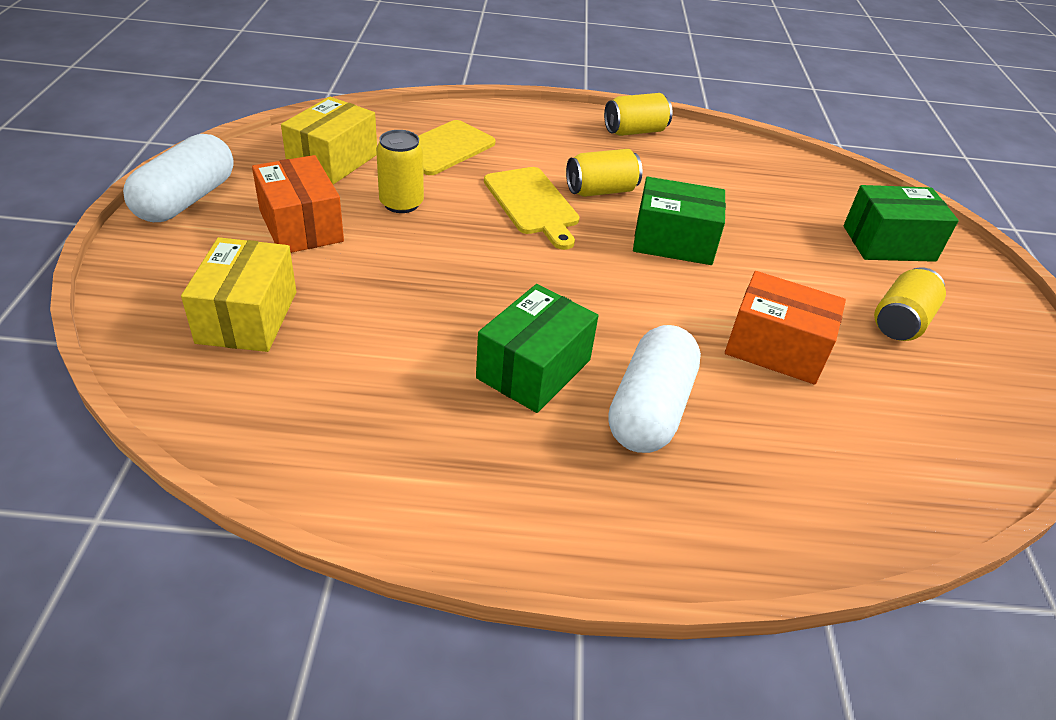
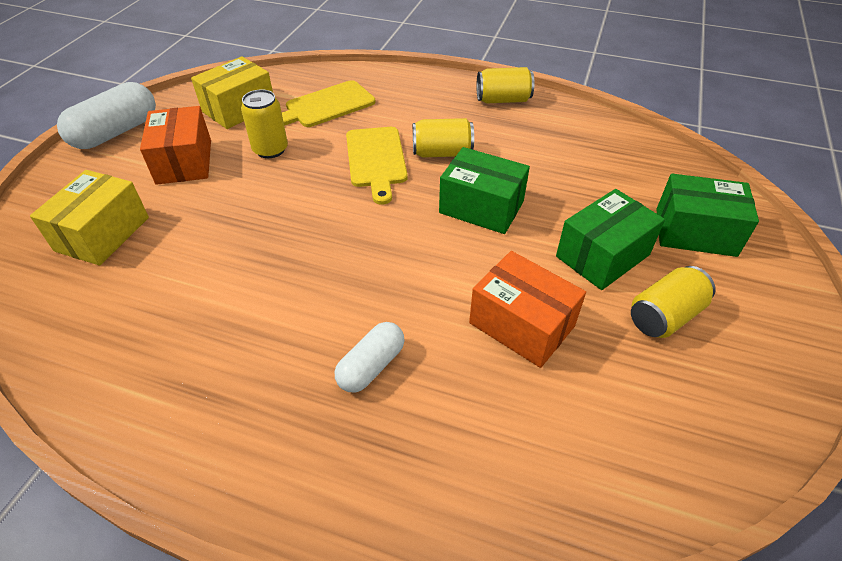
camera: 20 degrees right, 5 degrees up
(534, 369) = (293, 311): green box -> green box (602, 255)
(650, 409) = (371, 366): white capsule -> white capsule, size x0.61

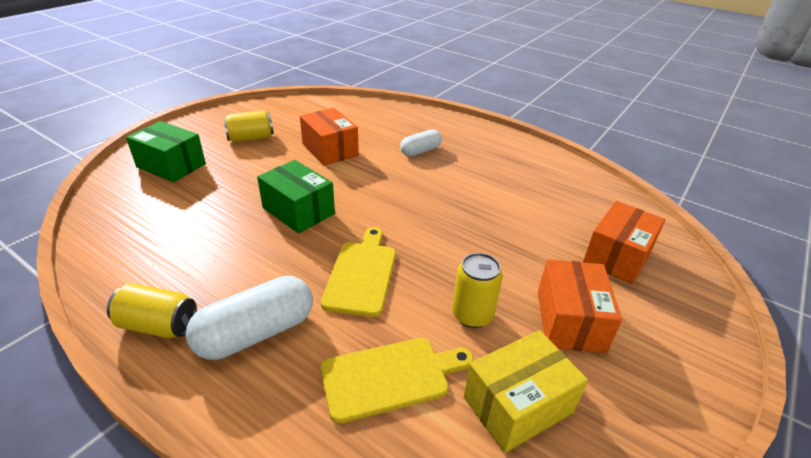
camera: 165 degrees left, 10 degrees down
(102, 234) = (617, 256): yellow box -> orange box
(116, 132) = (684, 397): white capsule -> white capsule (256, 333)
(442, 153) = (292, 266): yellow can -> none
(602, 255) = (248, 167): green box -> none

